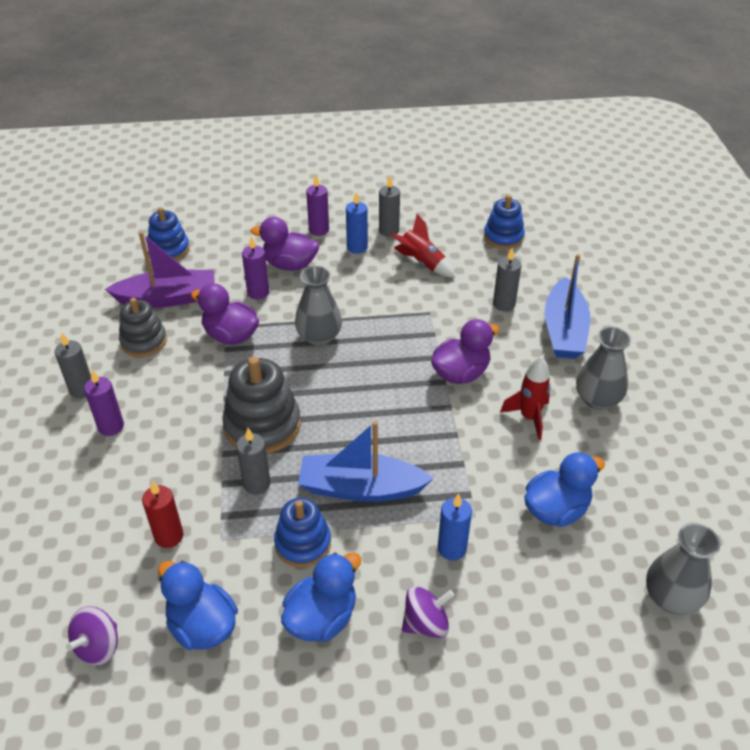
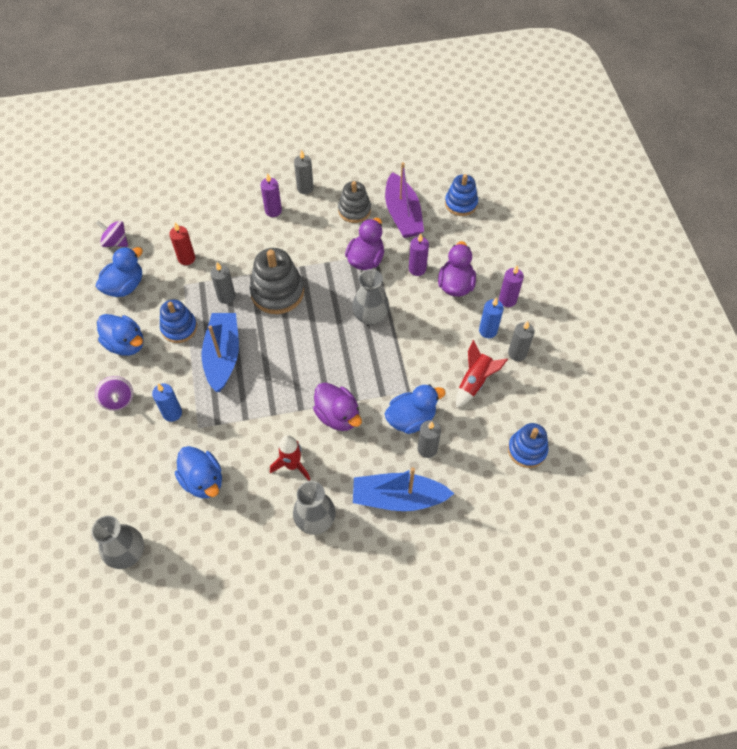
camera: 85 degrees right, 15 degrees up
(466, 313) = (411, 418): none -> blue duck

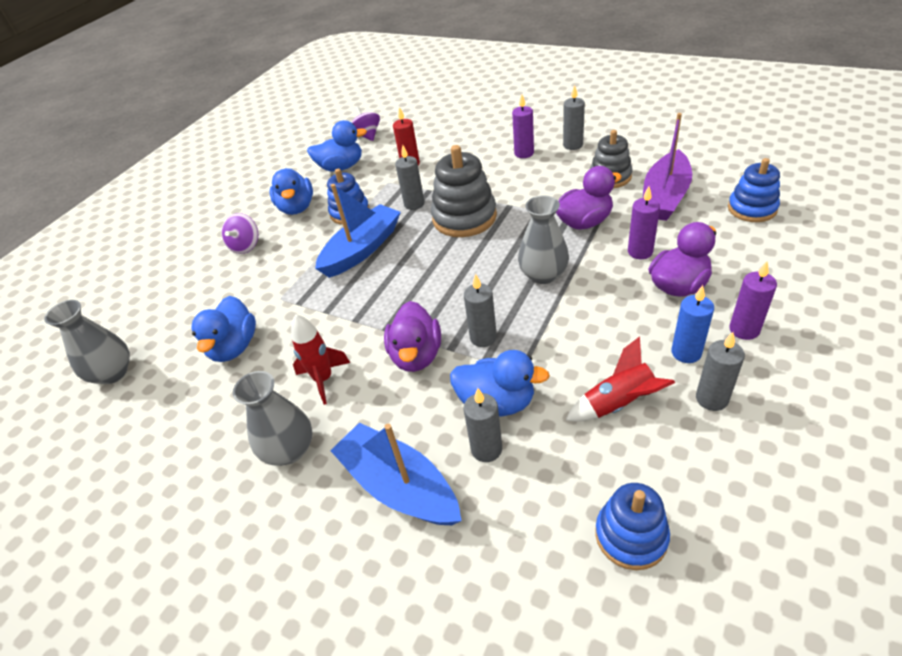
camera: 45 degrees right, 15 degrees down
(172, 413) = (273, 276): blue candle -> none
(369, 381) = (483, 338): none -> grey candle

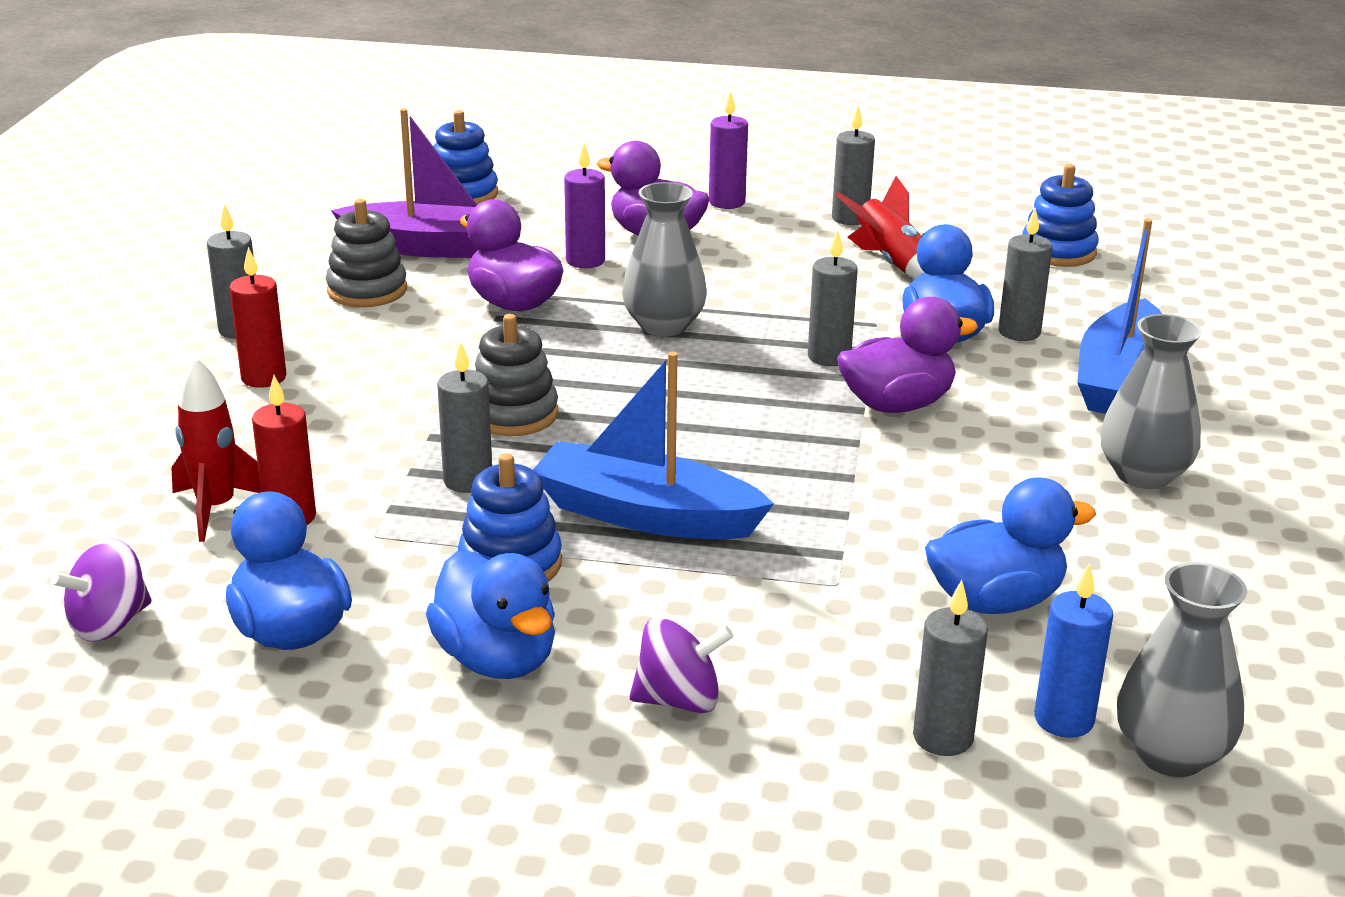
camera: 115 degrees left, 15 degrees down
(175, 308) = (943, 737): none -> grey candle
(297, 208) = (497, 659): blue duck -> blue duck turned 90 degrees clockwise
(323, 379) = (999, 477): red rocket -> red rocket (216, 509)
(464, 217) = (513, 414): grey stacking toy -> grey stacking toy, size x0.66
(524, 153) = (263, 378): purple candle -> red candle
(686, 352) = (783, 231): blue candle -> blue candle (1063, 719)

